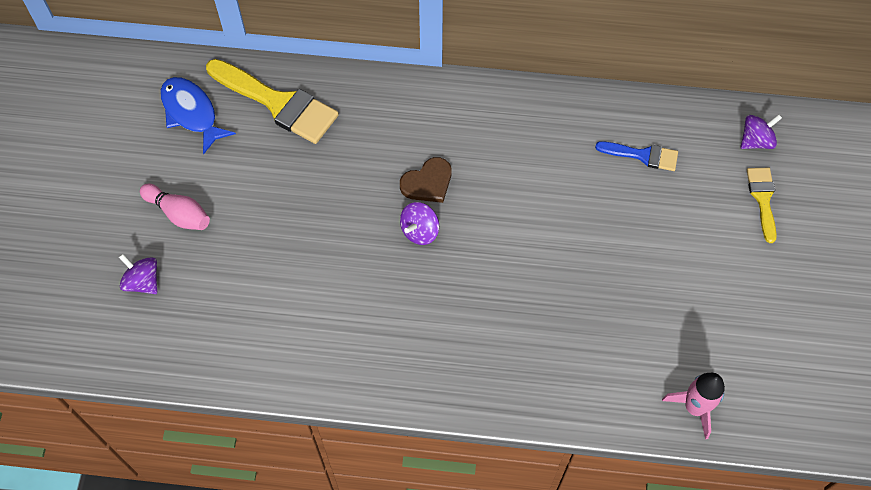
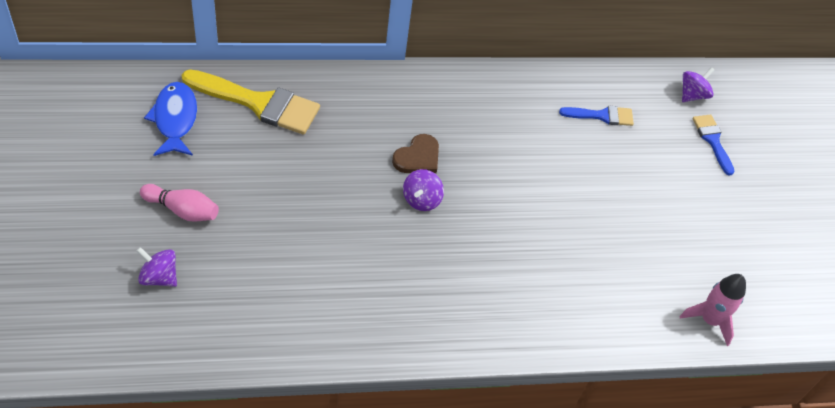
camera: 20 degrees left, 10 degrees down
(191, 113) = (175, 119): blue fish -> blue fish turned 45 degrees clockwise
(762, 199) = (712, 140): yellow brush -> blue brush

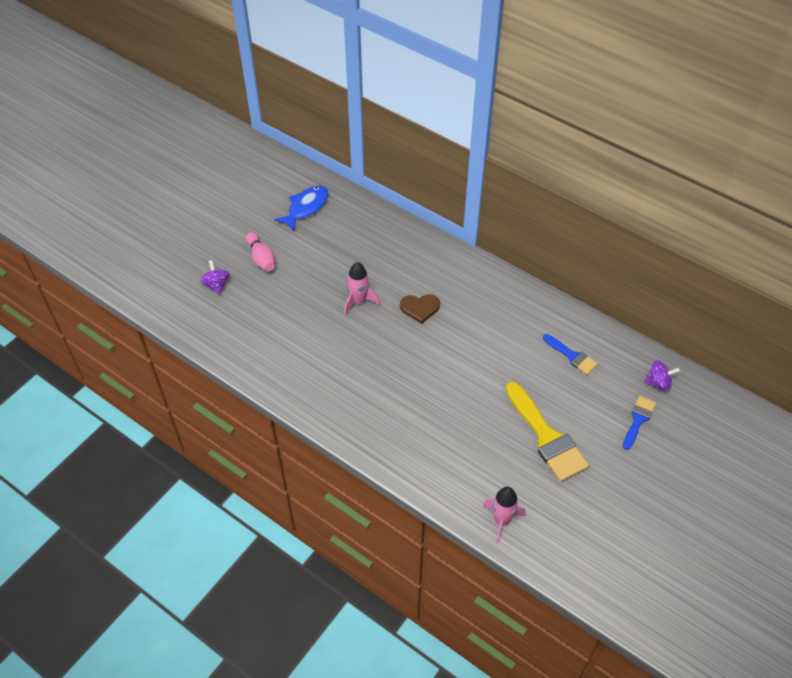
camera: 50 degrees right, 0 degrees up
(259, 103) = (360, 224): yellow brush -> yellow brush (546, 437)
(347, 190) = (359, 301): none -> pink rocket
(421, 200) = (396, 333): purple spinning top -> none

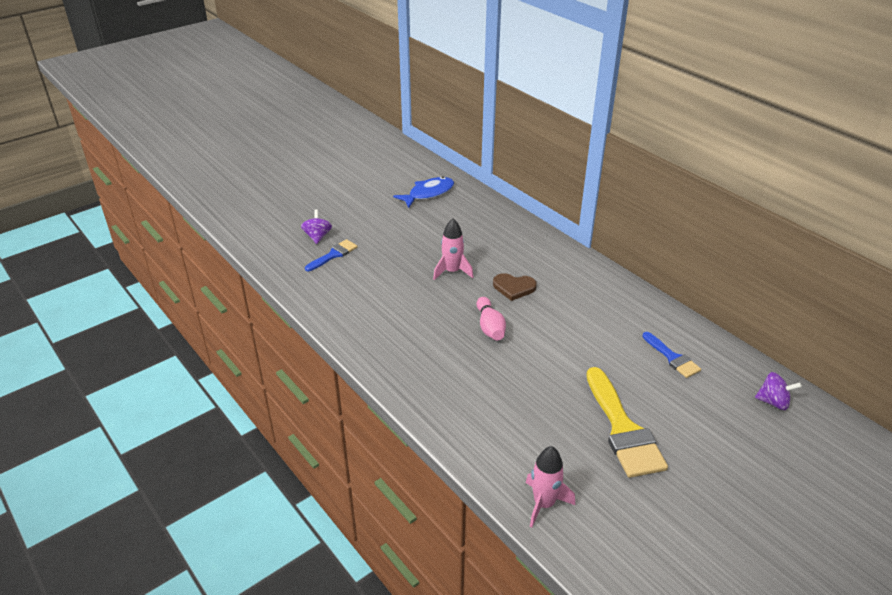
camera: 15 degrees right, 15 degrees down
(261, 258) = (369, 223): pink bowling pin -> pink bowling pin (490, 327)
(638, 420) = (741, 434): blue brush -> blue brush (333, 255)

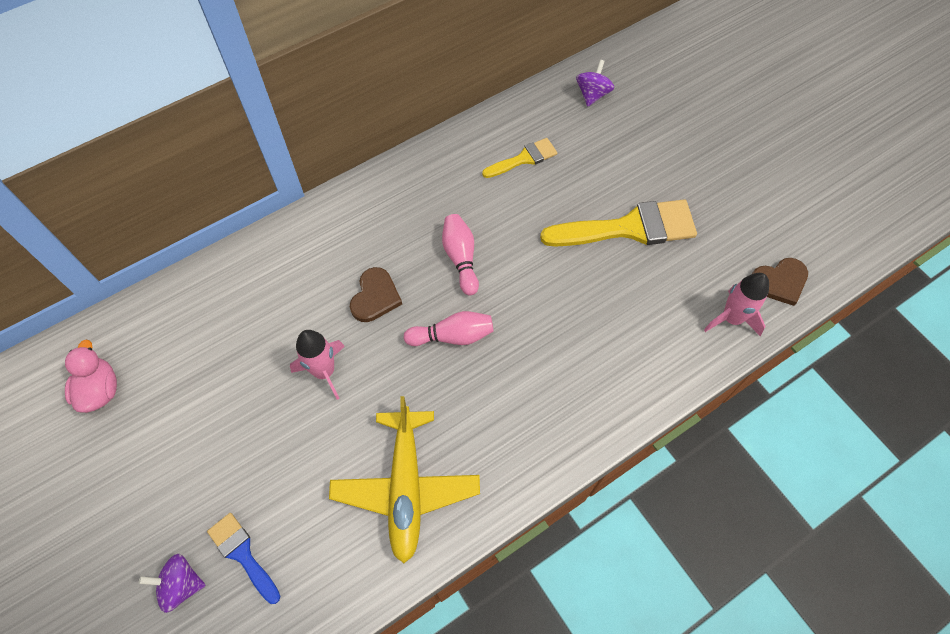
camera: 85 degrees left, 25 degrees up
(374, 314) = (406, 487): none -> yellow plane
(428, 193) = (100, 390): blue fish -> pink duck
(558, 327) = (461, 258): none -> pink bowling pin
(596, 548) = (779, 282): none -> brown heart
(672, 358) = (524, 159): blue brush -> yellow brush

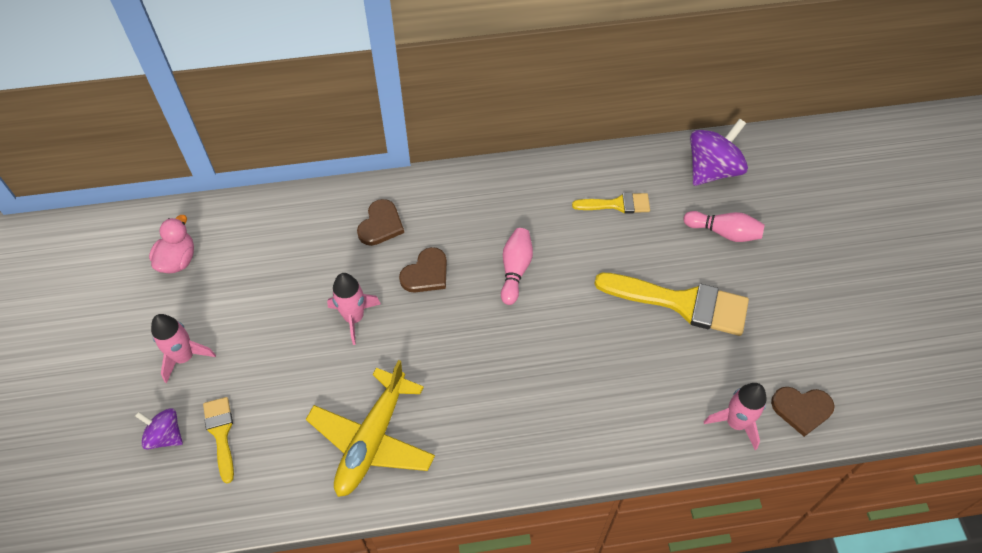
camera: 25 degrees right, 5 degrees down
(160, 491) = (184, 357): none -> pink rocket
(242, 554) = (221, 433): blue brush -> yellow brush
(304, 266) = (381, 225): none -> brown heart
(452, 336) = (474, 333): pink bowling pin -> pink bowling pin (724, 232)
(592, 94) = (712, 170): purple spinning top -> purple spinning top, size x1.69

